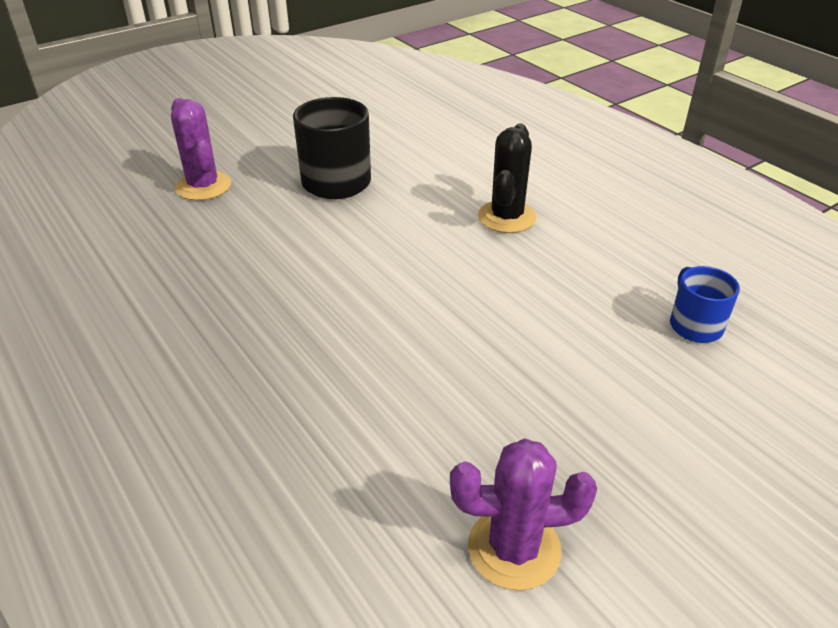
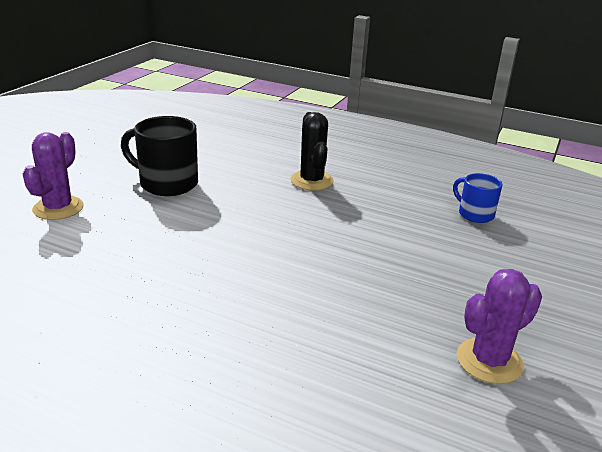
camera: 30 degrees left, 10 degrees down
(203, 186) = (58, 208): purple cactus -> purple cactus turned 75 degrees clockwise

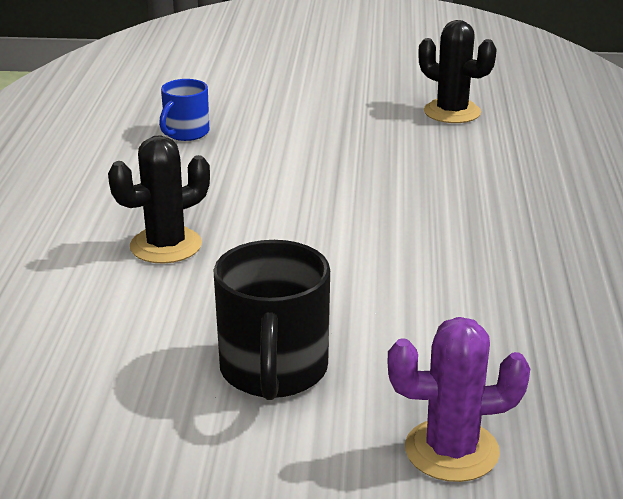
camera: 110 degrees left, 0 degrees up
(489, 361) = (452, 112): purple cactus -> black cactus

